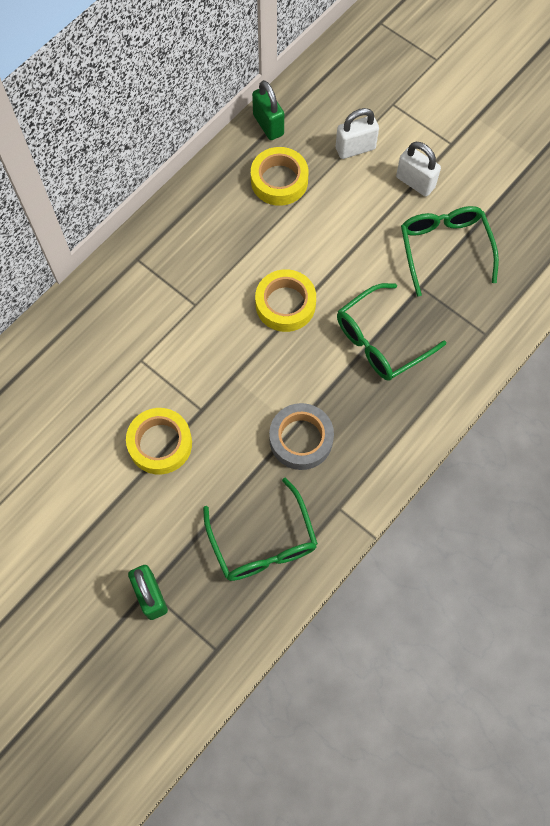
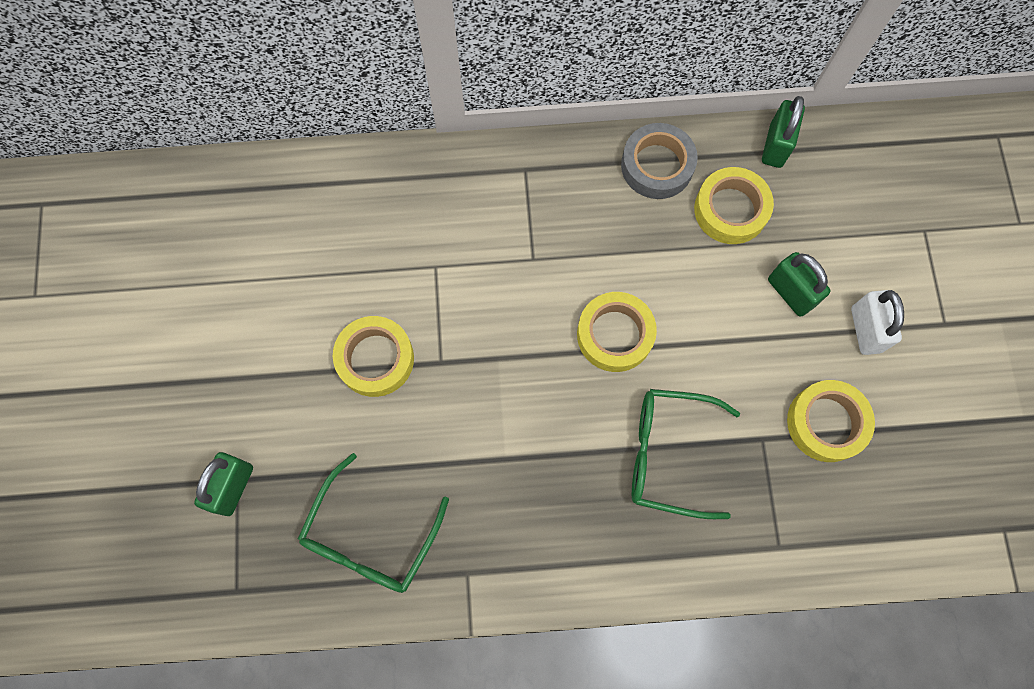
camera: 45 degrees right, 5 degrees up
(301, 439) = (499, 476): grey tape -> grey tape (657, 165)
(355, 148) = (839, 242): white padlock -> none
(357, 197) = (790, 292): none -> green padlock
(444, 248) = (826, 423): green glasses -> yellow tape

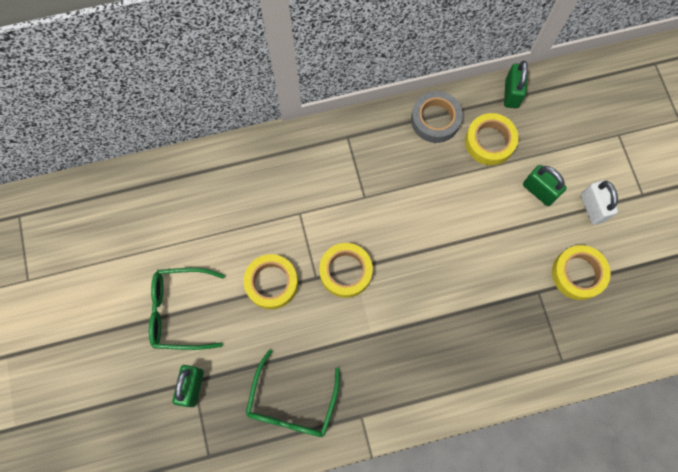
camera: 10 degrees left, 0 degrees up
(615, 335) = (428, 239): yellow tape -> yellow tape (345, 271)
(668, 454) = (479, 313): green glasses -> green glasses (180, 311)

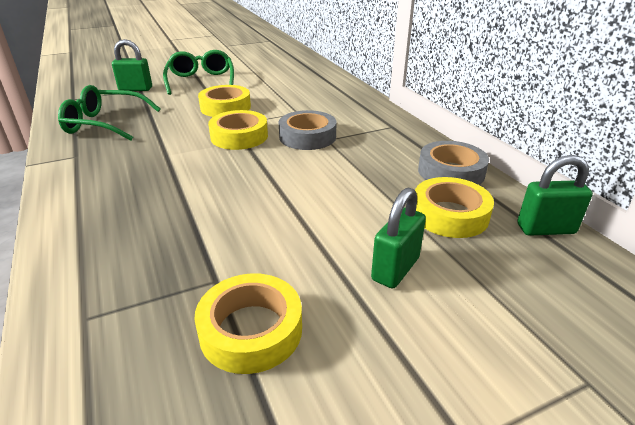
camera: 80 degrees right, 40 degrees down
(356, 212) = (307, 137): none -> grey tape
(592, 207) = (394, 344): white padlock -> none

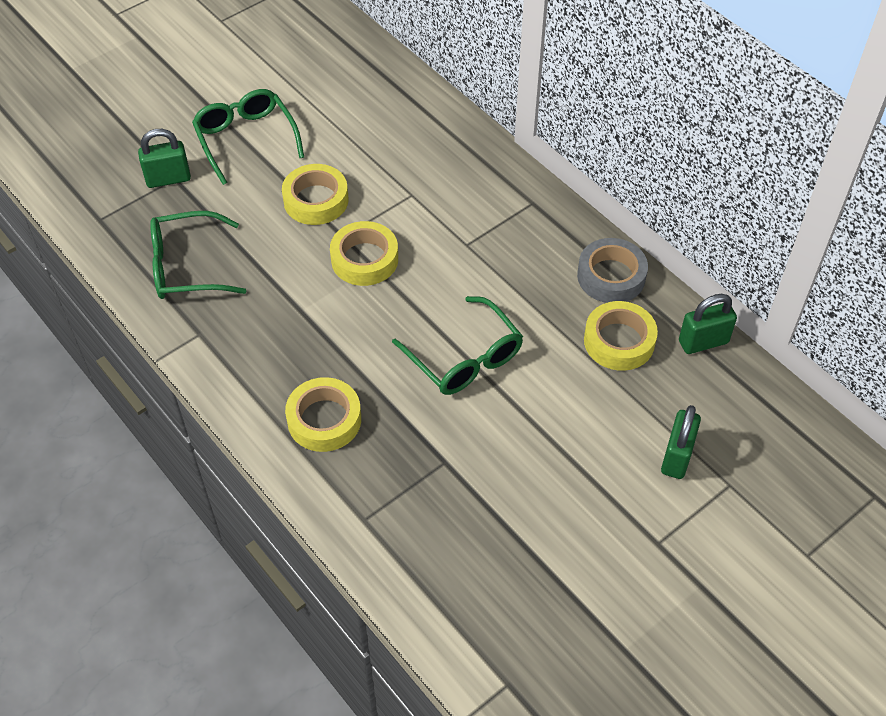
camera: 15 degrees left, 20 degrees up
(251, 330) = (494, 499): yellow tape -> yellow tape (324, 420)
(286, 203) = (464, 358): none -> green glasses
(307, 137) = (443, 244): grey tape -> none
(395, 269) = (585, 417): green padlock -> green padlock (677, 457)

